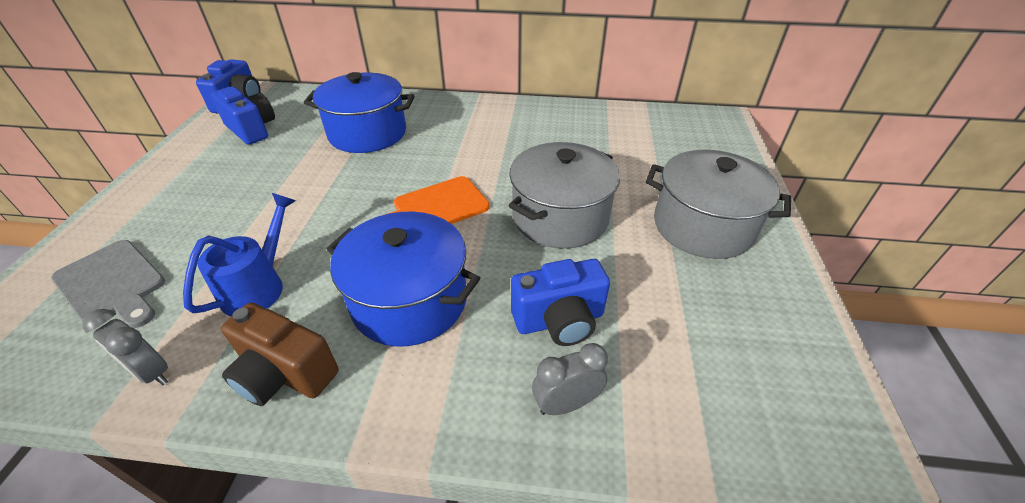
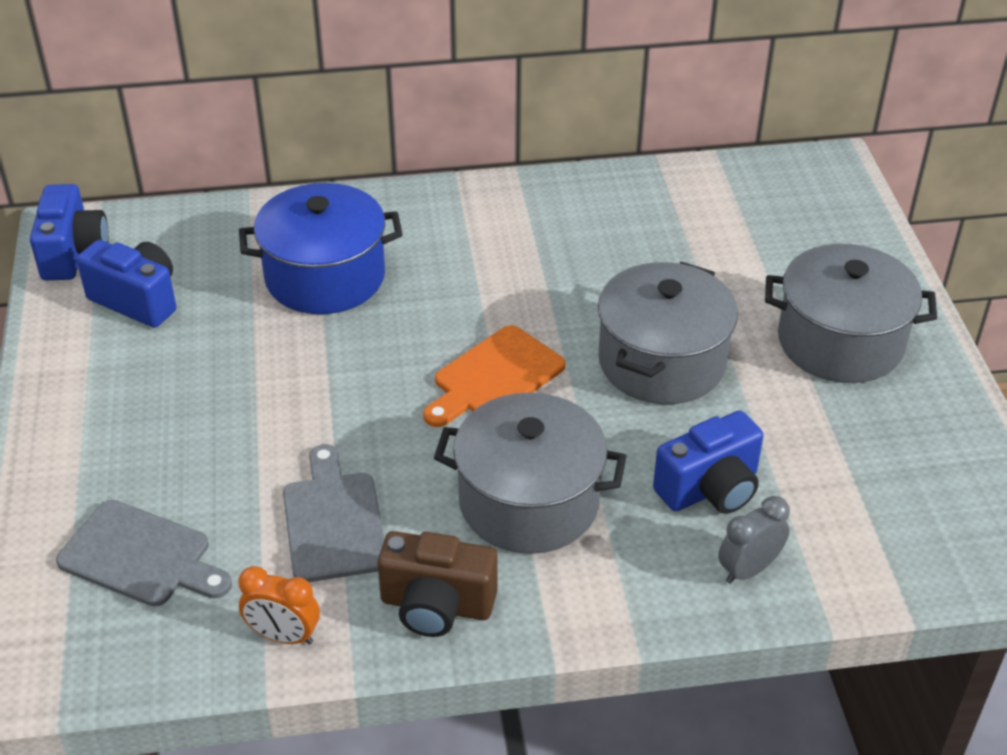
camera: 15 degrees left, 0 degrees up
(151, 372) = (283, 636): grey clock -> orange clock
(259, 285) = (333, 521): blue watering can -> grey cutting board
(410, 301) = (529, 501): blue pot -> grey pot

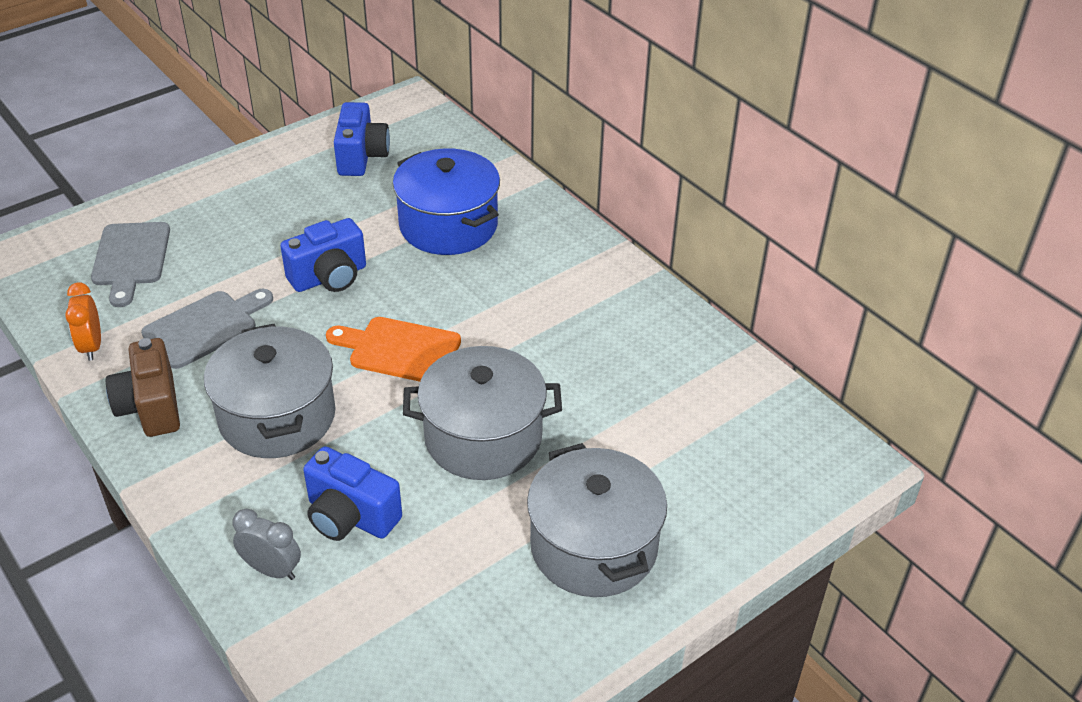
camera: 60 degrees right, 0 degrees up
(73, 253) = (388, 112): blue camera -> blue camera (329, 277)

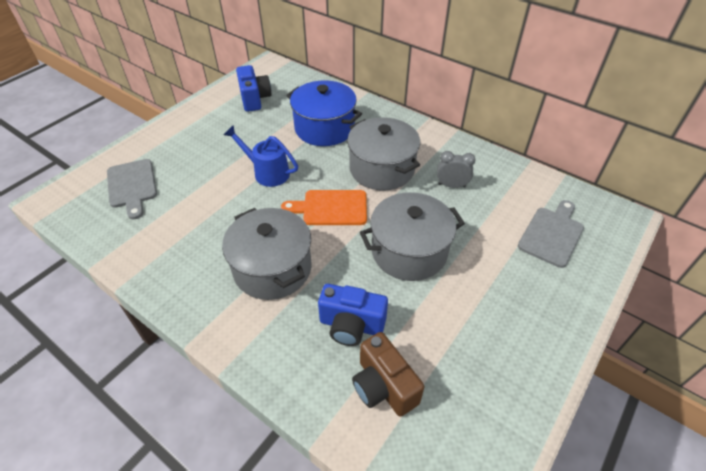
camera: 15 degrees left, 5 degrees up
(92, 346) = (126, 249): orange clock -> none
(151, 407) = (183, 281): brown camera -> brown camera (383, 386)
(205, 327) = (199, 220): grey cutting board -> grey cutting board (552, 234)
(272, 570) = (316, 378): grey clock -> grey clock (452, 185)
(329, 277) = (267, 172): blue camera -> blue watering can
(593, 546) = (512, 306): grey pot -> grey pot (382, 169)

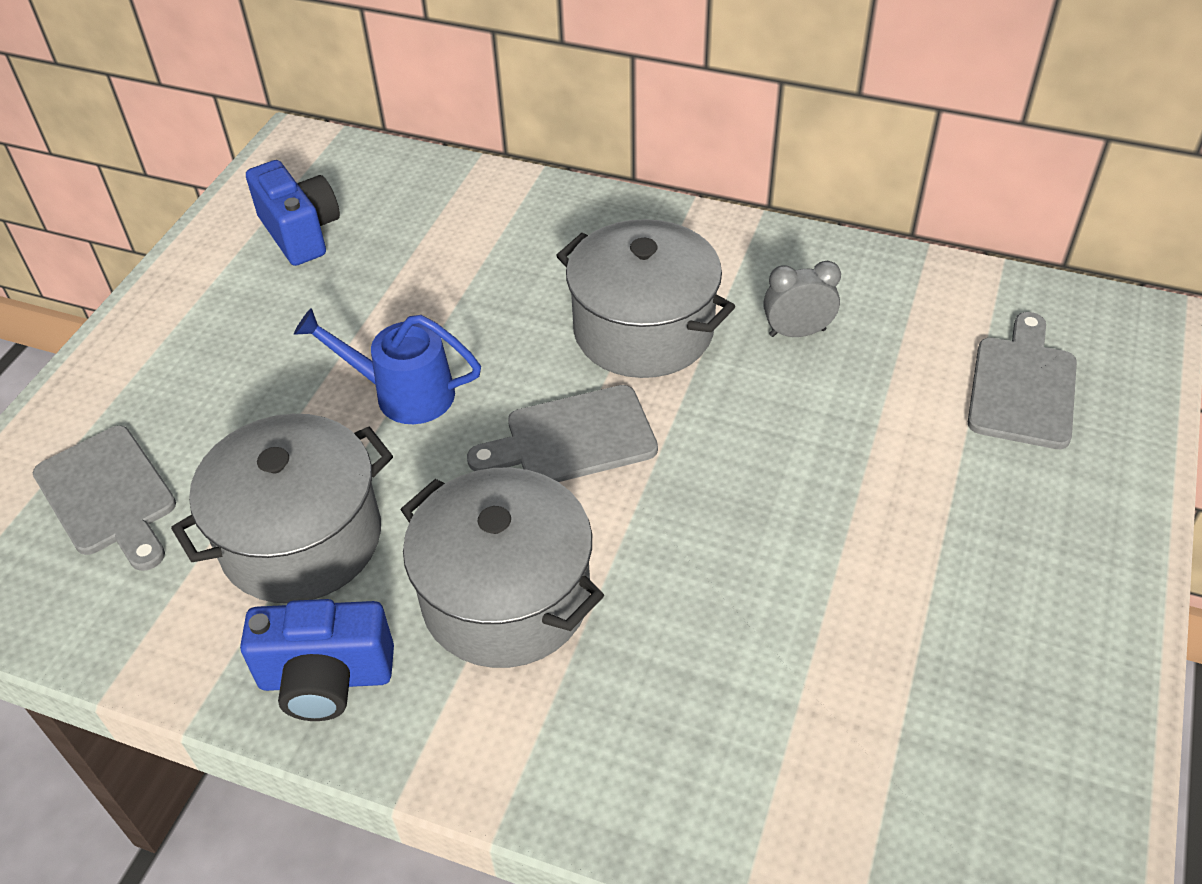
camera: 15 degrees left, 0 degrees up
(324, 128) = (485, 267): blue pot -> none
(331, 208) = (573, 438): orange cutting board -> grey cutting board
(351, 325) = (715, 670): blue camera -> blue camera (326, 678)
(383, 386) = (826, 770): brown camera -> none
(409, 251) = (767, 490): grey pot -> grey pot (301, 538)

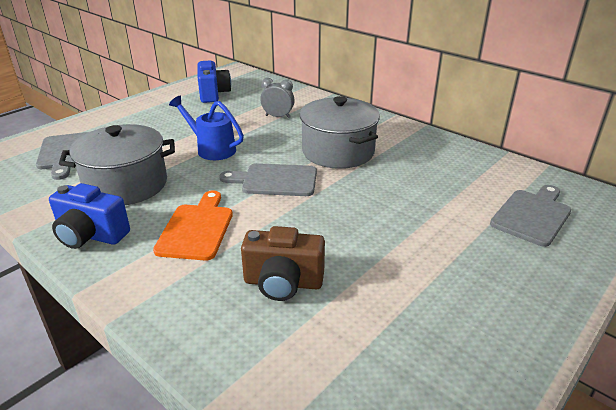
camera: 20 degrees right, 15 degrees down
(506, 597) = (196, 228): grey pot -> orange cutting board
(719, 660) = (283, 283): none -> brown camera
(797, 332) = (415, 168): grey clock -> grey clock (278, 116)

